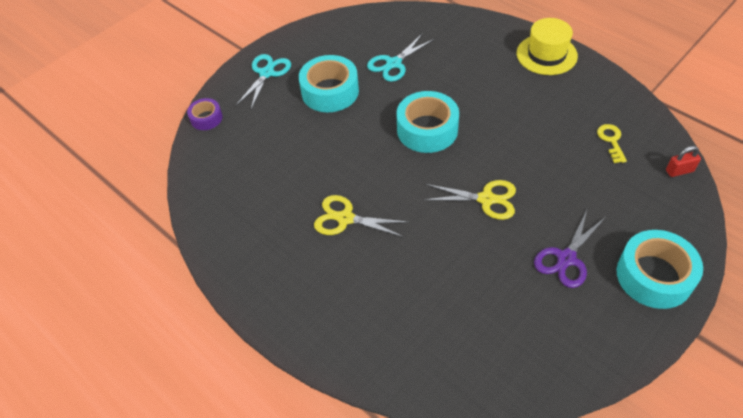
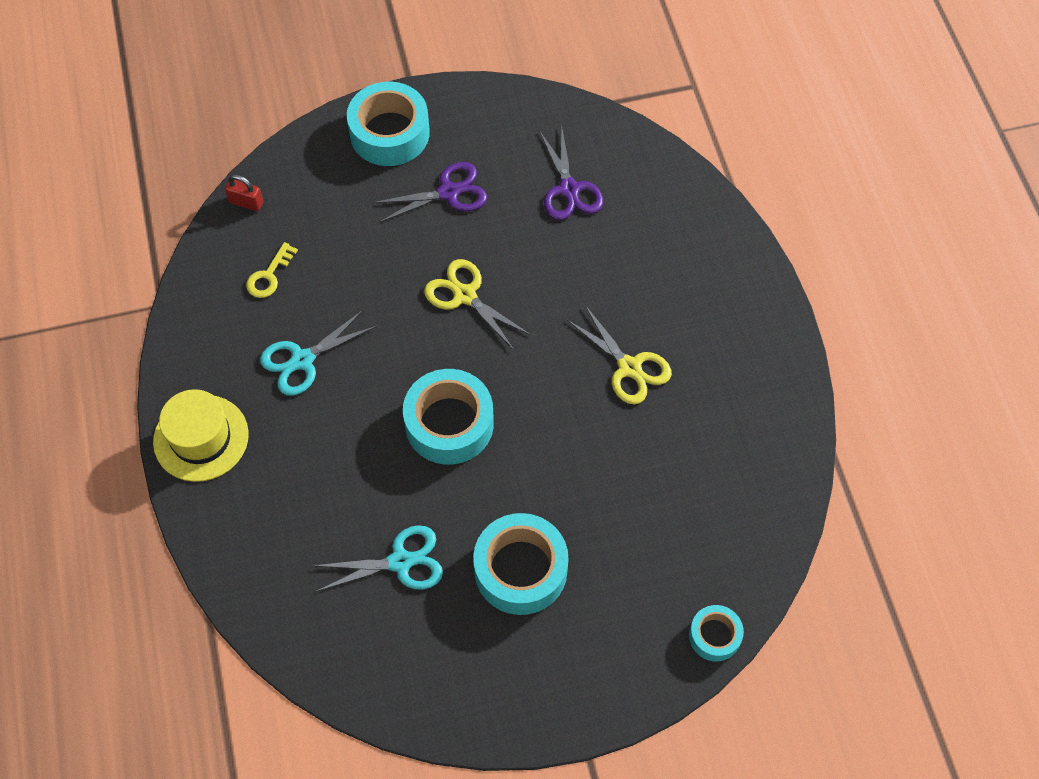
camera: 150 degrees left, 10 degrees up
(206, 118) = (714, 636): purple tape -> turquoise tape
(266, 73) = (584, 670): turquoise scissors -> turquoise scissors (302, 360)
(486, 316) = (569, 189): none -> purple scissors

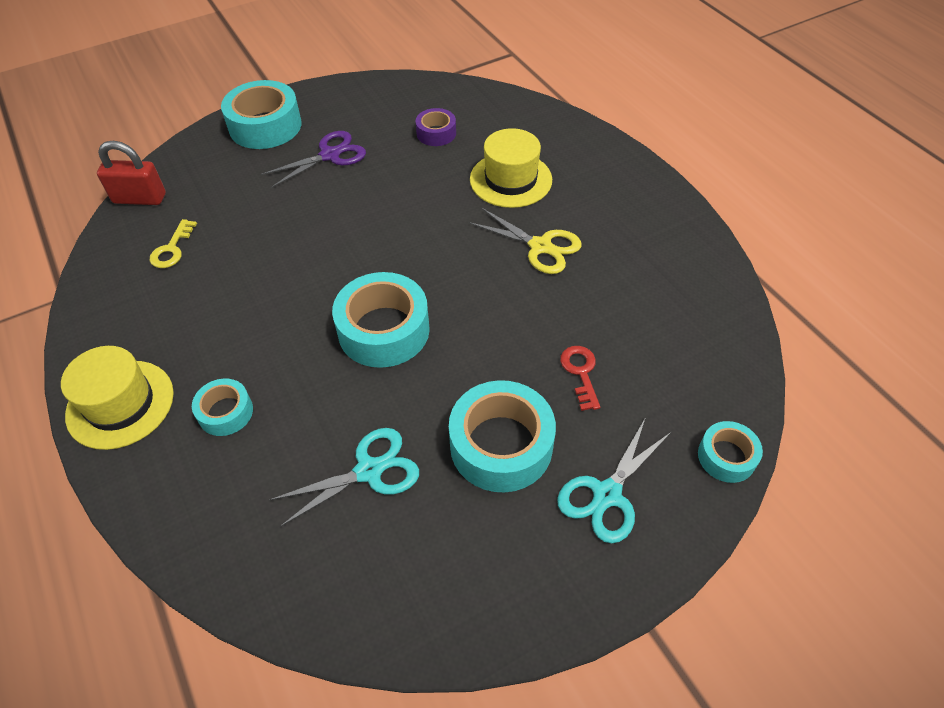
camera: 15 degrees left, 10 degrees down
(246, 202) = (140, 198): red padlock -> red padlock, size x1.58
(290, 471) = (225, 412): none -> turquoise tape
(302, 360) = (219, 310): turquoise scissors -> turquoise scissors (607, 495)
(465, 295) = (367, 225): yellow scissors -> none
(569, 189) = (436, 133): purple scissors -> purple tape
(617, 518) = (580, 373): none -> red key
(628, 274) = (510, 179): none -> yellow hat

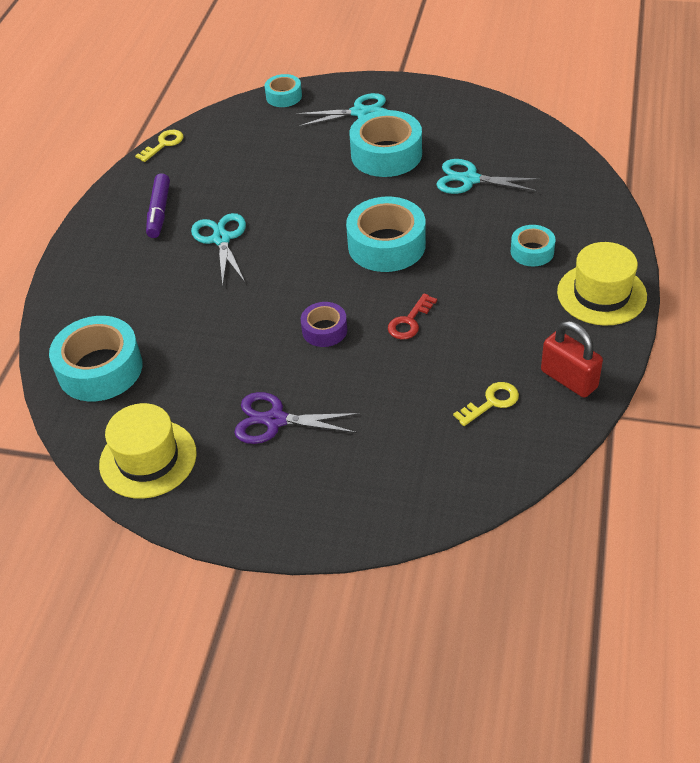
camera: 135 degrees left, 5 degrees down
(140, 198) = (488, 482): red padlock -> red padlock (569, 379)
(265, 126) = (297, 503): turquoise tape -> turquoise tape (100, 369)
(436, 133) = (162, 384): purple tape -> purple tape (324, 330)
(510, 179) = (168, 300): yellow hat -> yellow hat (148, 459)
(540, 246) = (221, 239): yellow scissors -> turquoise scissors
(580, 373) = (301, 161): red key -> red key (409, 321)
(629, 237) = (159, 212): none -> purple marker
(741, 303) = (163, 144): none -> yellow key

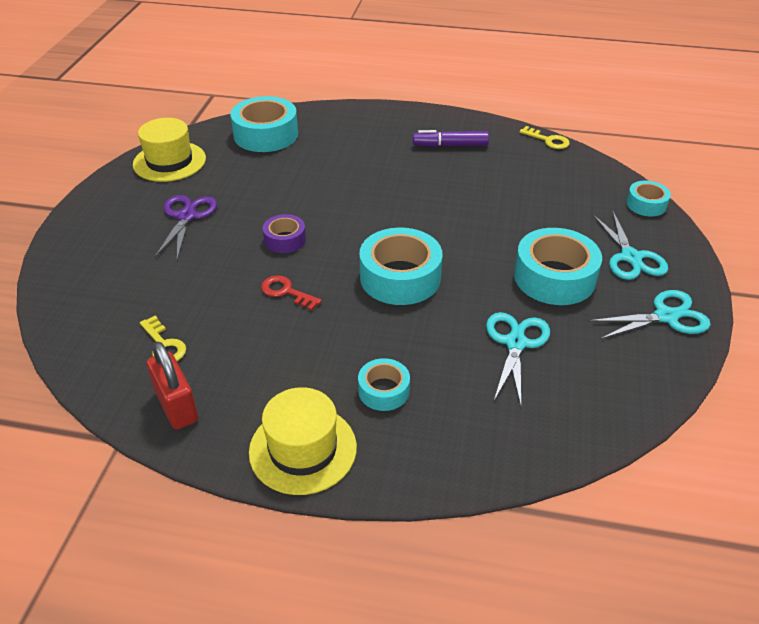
camera: 85 degrees right, 5 degrees down
(221, 239) = (412, 179): turquoise scissors -> turquoise scissors (666, 316)
(569, 379) = (177, 406): red padlock -> red padlock turned 75 degrees counterclockwise

